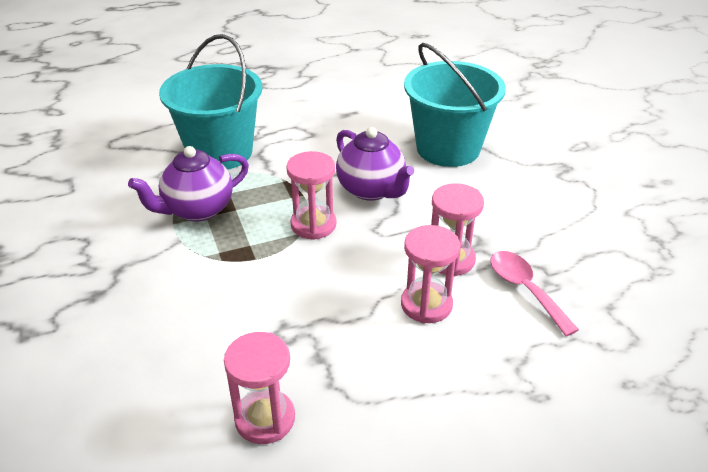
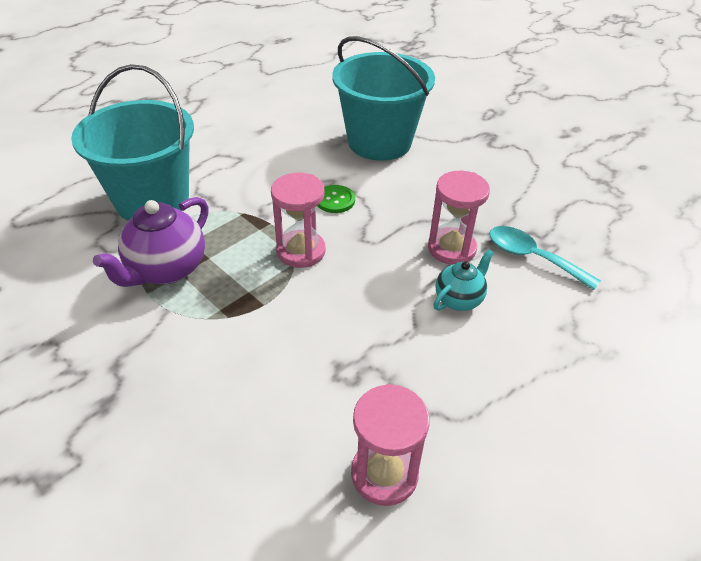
camera: 25 degrees left, 5 degrees up
(371, 190) = (335, 200): purple teapot -> green button
(426, 305) = (459, 299): pink hourglass -> turquoise teapot
(525, 289) = (532, 257): pink spoon -> turquoise spoon

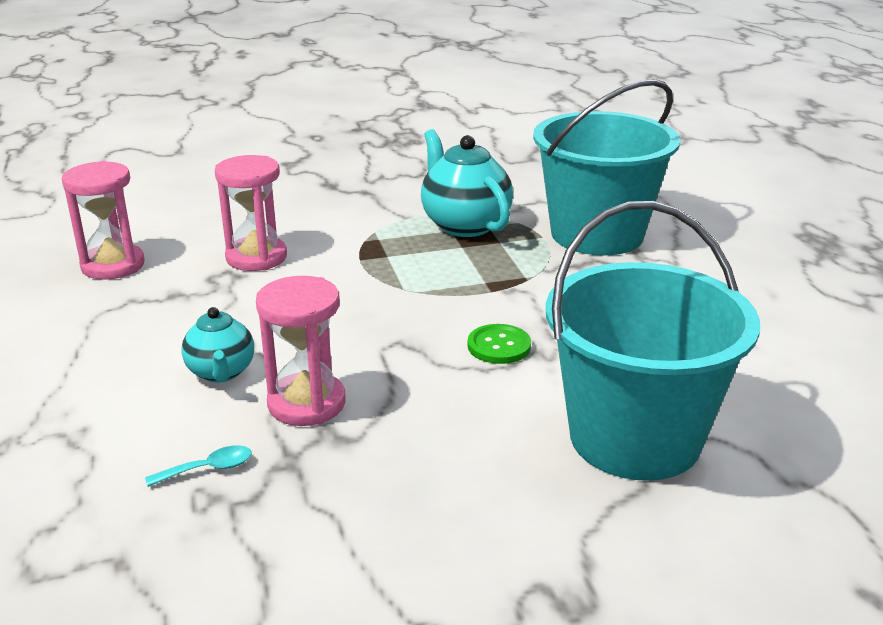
camera: 120 degrees right, 15 degrees down
(166, 269) = (464, 225): purple teapot -> turquoise teapot
(301, 251) = (418, 297): pink hourglass -> pink hourglass (256, 257)
(532, 257) = (208, 469): turquoise spoon -> turquoise spoon, size x0.52

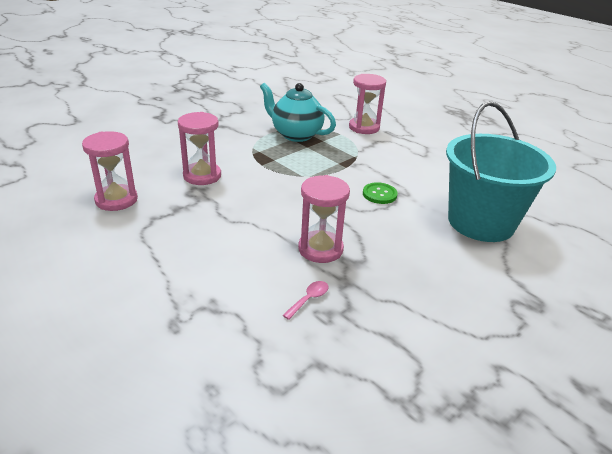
camera: 30 degrees left, 5 degrees up
(208, 469) = (309, 299): turquoise spoon -> pink spoon
(221, 372) = (256, 245): turquoise teapot -> none
(597, 234) = (364, 127): turquoise bucket -> pink hourglass

